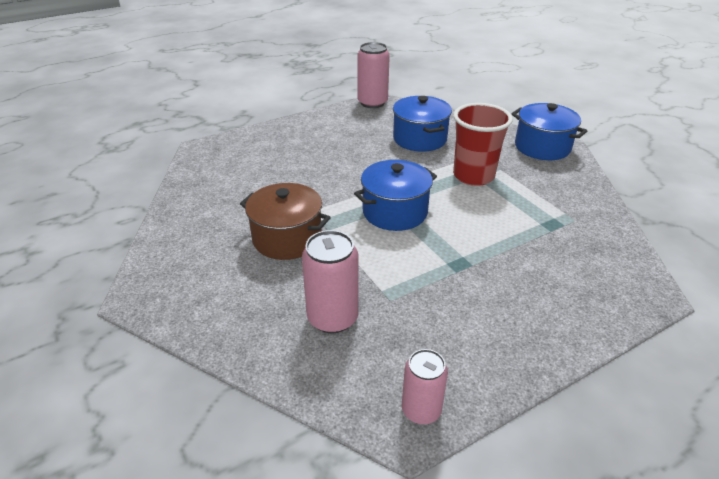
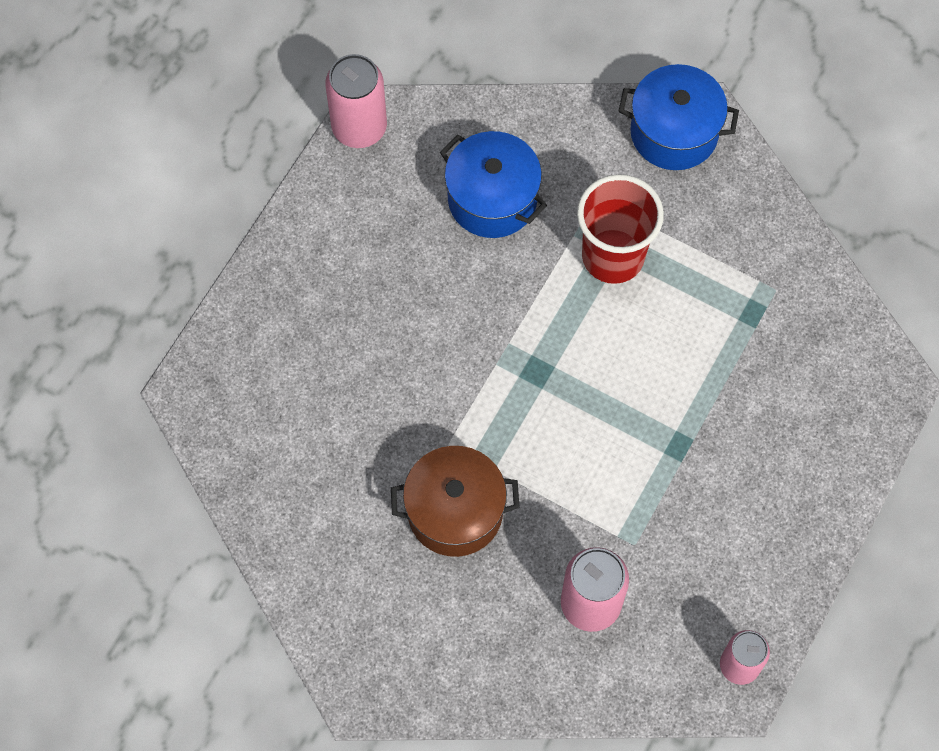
camera: 30 degrees left, 30 degrees up
(395, 212) = (553, 390): blue pot -> none

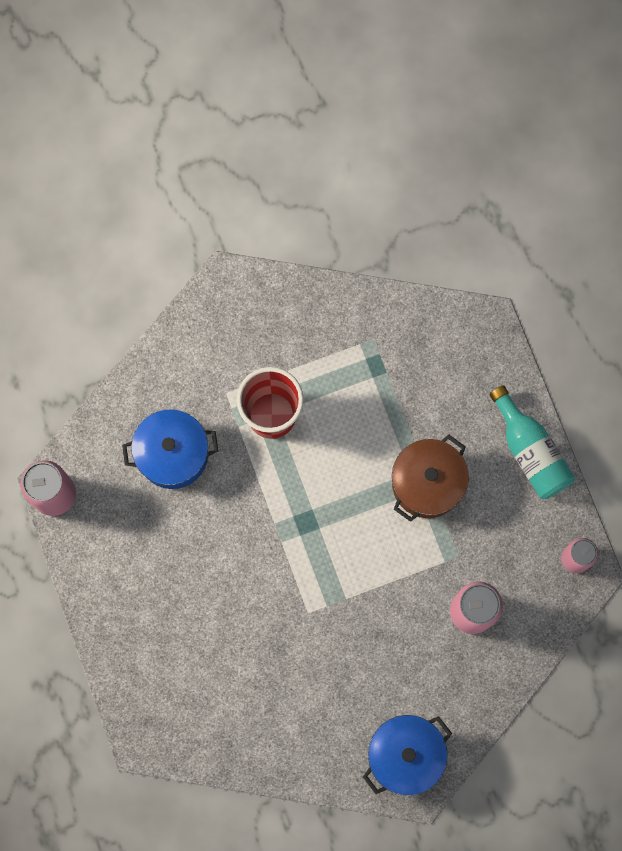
camera: 50 degrees left, 10 degrees up
(455, 512) = (352, 643): brown pot -> brown pot (427, 483)
(674, 132) = (223, 309): blue pot -> blue pot (405, 755)
(807, 530) = (530, 451): none -> turquoise bottle

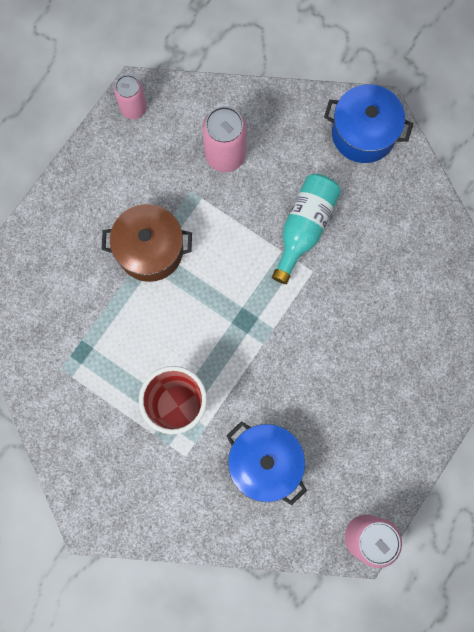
camera: 125 degrees left, 0 degrees up
(530, 451) = (72, 191): turquoise bottle -> turquoise bottle (304, 228)

